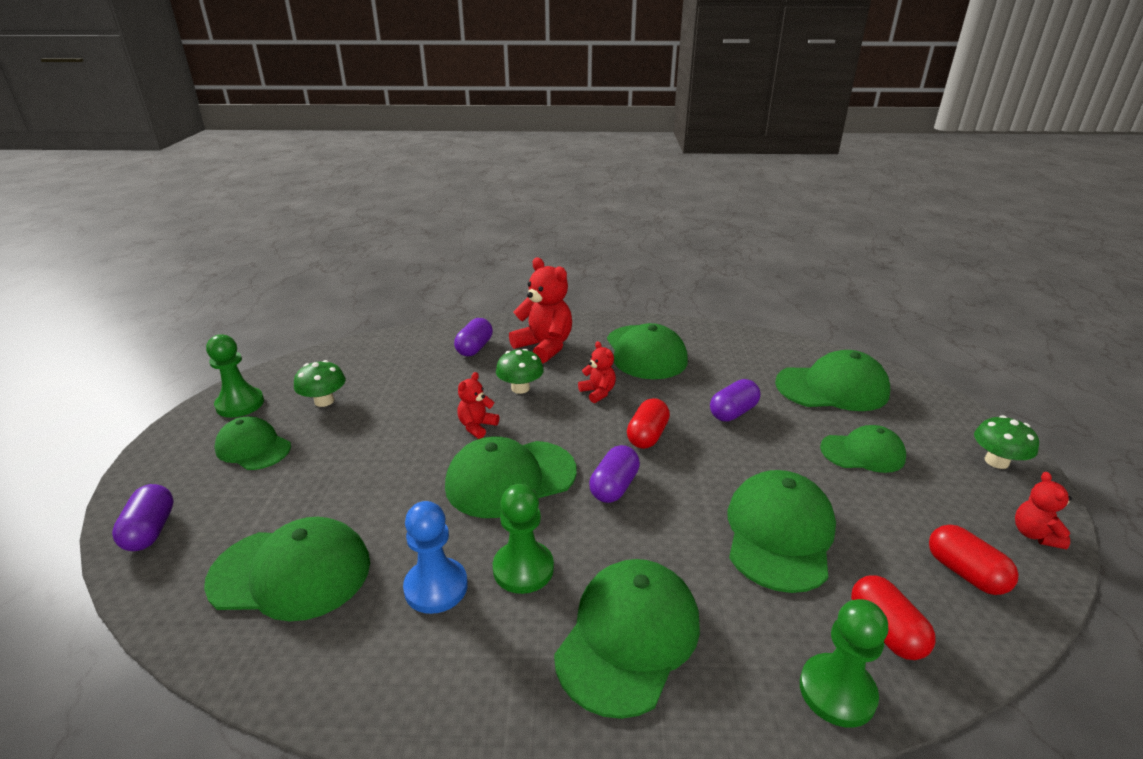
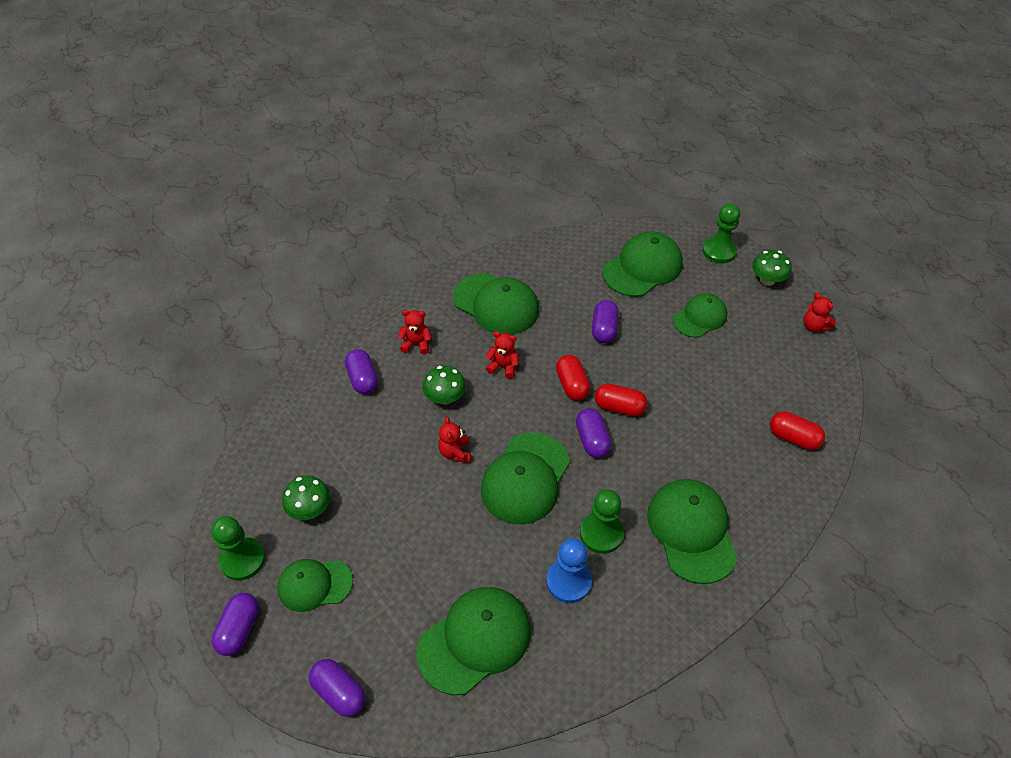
camera: 40 degrees left, 20 degrees up
(170, 442) = (239, 629): none -> purple capsule
(544, 347) = (416, 344): red teddy bear -> red teddy bear, size x0.54
(779, 534) = (705, 411): green cap -> none
(837, 691) = (798, 488): green pawn -> green pawn (719, 251)
(965, 573) = (801, 375): red capsule -> red capsule (619, 407)

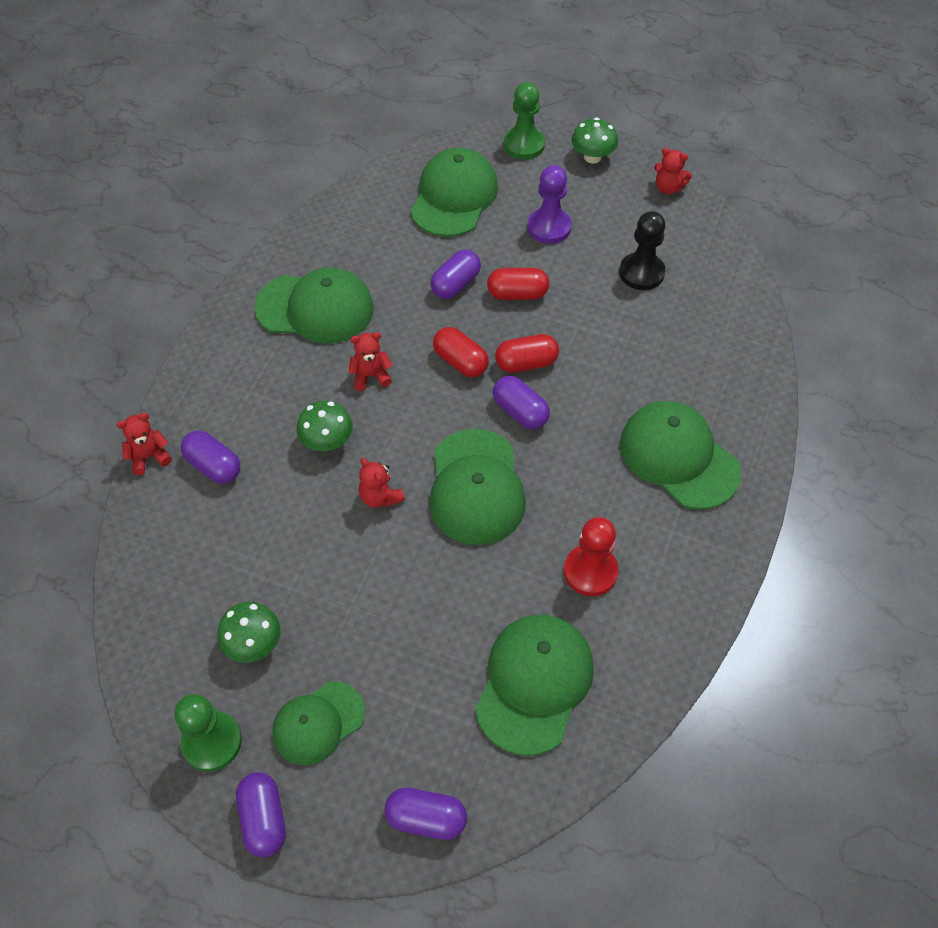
camera: 30 degrees left, 5 degrees up
(416, 344) = (251, 395): red teddy bear -> red teddy bear (149, 457)
(568, 581) = (590, 571): blue pawn -> red pawn
(601, 533) = (592, 505): green pawn -> none
(604, 329) = (455, 284): purple capsule -> purple capsule turned 60 degrees clockwise
(700, 317) = (549, 227): green cap -> purple pawn
(751, 380) = (641, 273): none -> black pawn
(793, 438) = (717, 314): red capsule -> red capsule (517, 294)

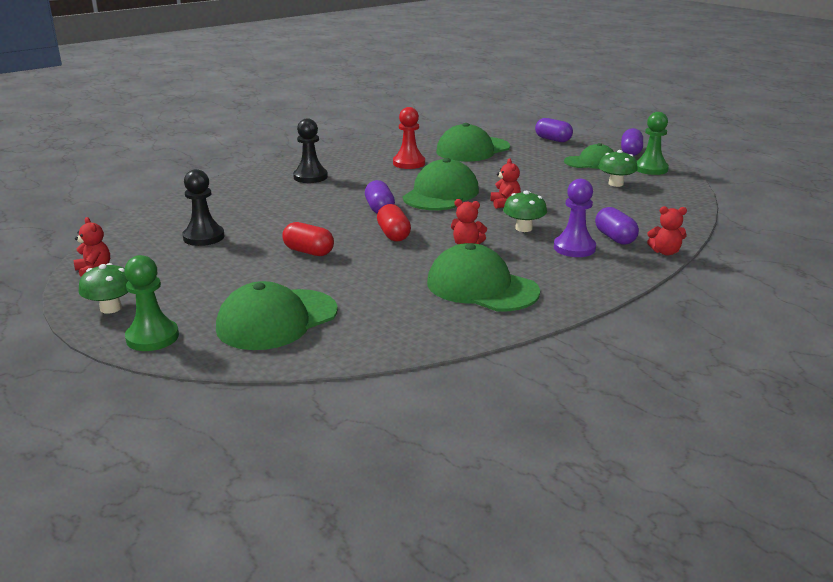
camera: 150 degrees left, 30 degrees down
(455, 284) = (349, 269): purple capsule -> none
(526, 363) = (348, 223): red capsule -> none
(549, 227) = (227, 277): purple pawn -> purple pawn (574, 248)
(678, 457) = (310, 177): green cap -> black pawn

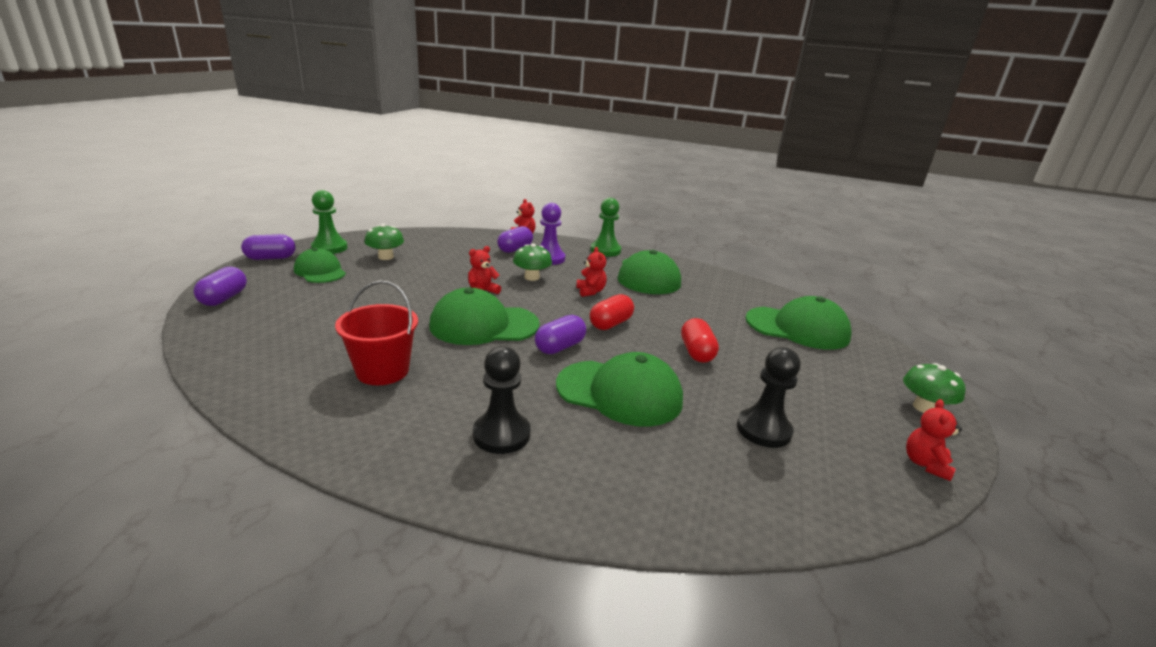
camera: 125 degrees left, 0 degrees up
(152, 337) = (899, 366): green pawn -> green pawn (605, 250)
(409, 163) = (382, 371): red pawn -> red bucket
(472, 150) = (293, 340): green cap -> green cap (619, 393)

